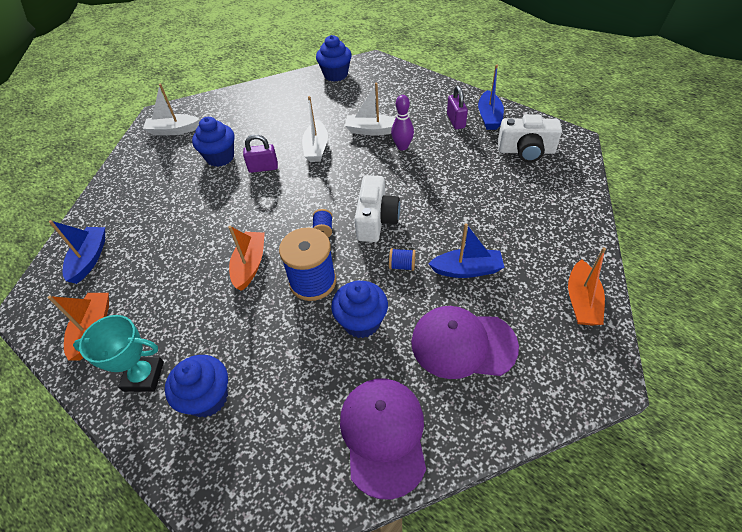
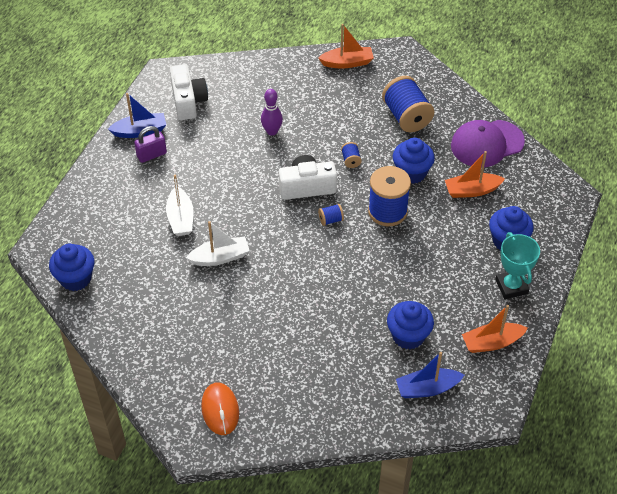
camera: 110 degrees left, 0 degrees up
(173, 130) = (220, 410): white boat -> orange mouse
(220, 157) = (256, 339): blue cupcake -> blue cupcake (408, 336)
(250, 265) = (387, 259): orange boat -> orange boat (472, 190)
(263, 168) = (262, 293): purple padlock -> none
(402, 146) = (202, 188): purple bowling pin -> purple bowling pin (272, 131)
(463, 344) = (406, 117): purple cap -> blue spool
(467, 270) = (341, 123): blue boat -> none

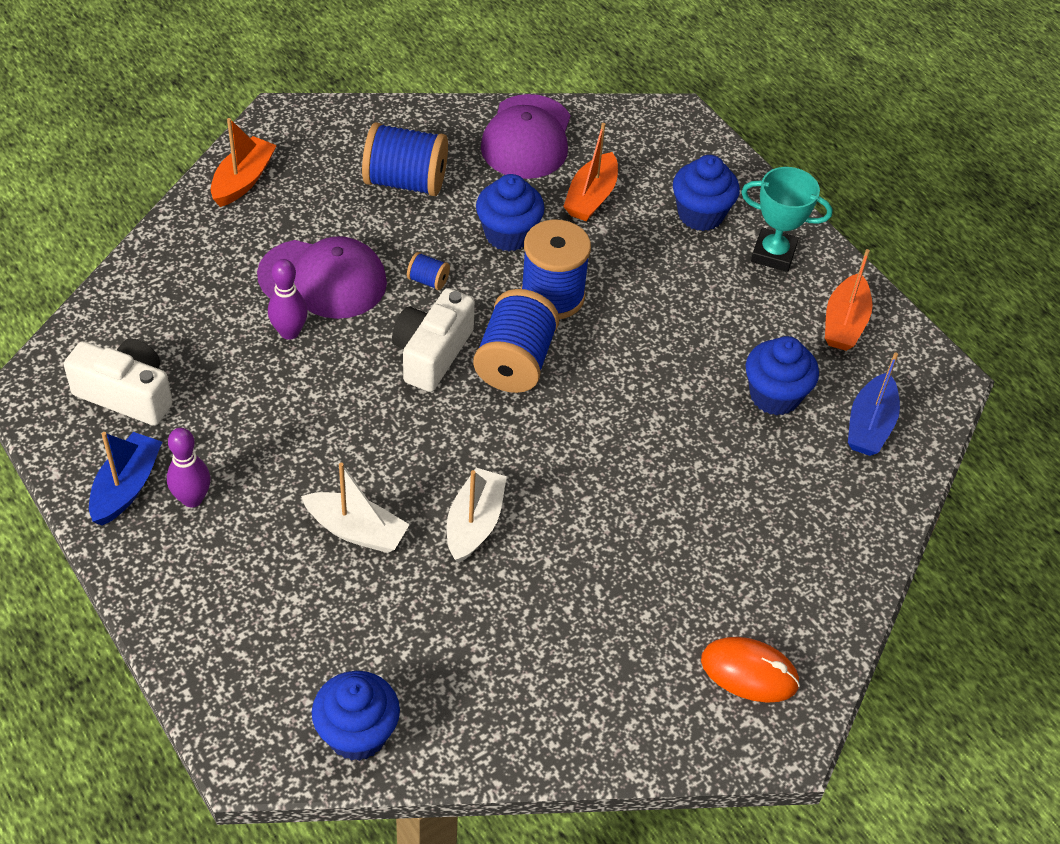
camera: 60 degrees left, 0 degrees up
(152, 155) = (192, 499): purple padlock -> purple bowling pin
(314, 124) = (323, 279): none -> purple cap
(330, 220) = (515, 362): blue spool -> blue spool, size x2.24

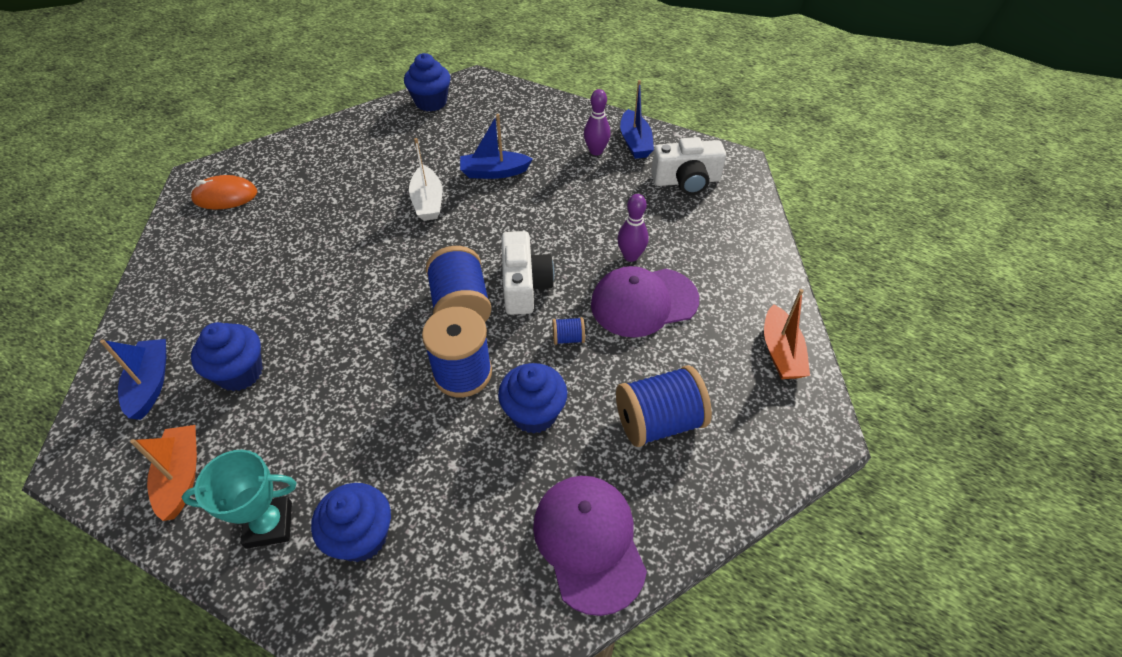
camera: 155 degrees right, 0 degrees up
(356, 531) = (494, 172): white boat -> blue boat
(591, 197) = (482, 498): orange boat -> none

